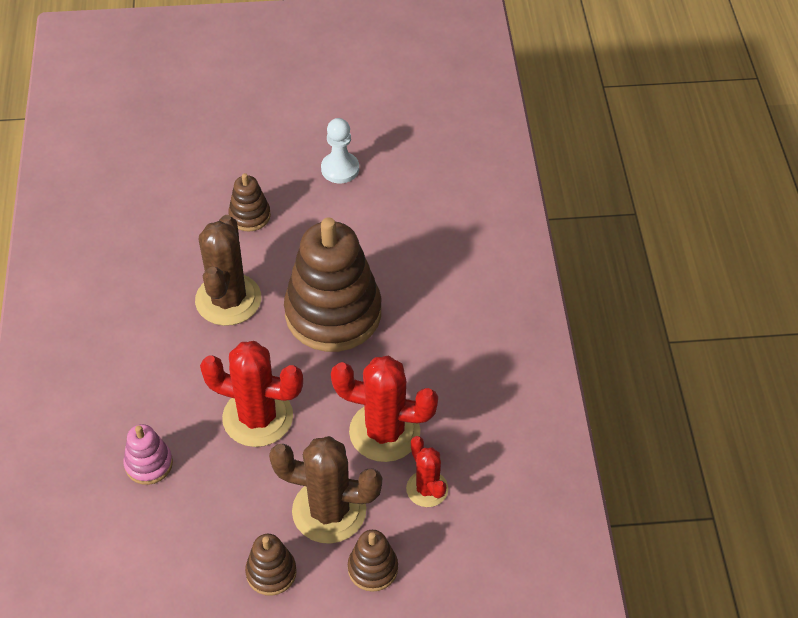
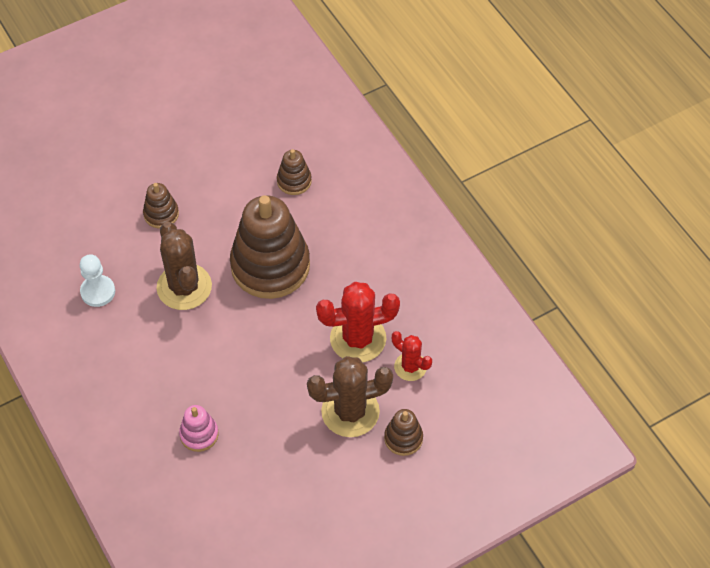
camera: 25 degrees left, 5 degrees up
(258, 417) = (259, 366): red cactus -> none
(271, 572) = (334, 472): brown stacking toy -> brown stacking toy (294, 181)
(340, 169) = (210, 149): white pawn -> white pawn (98, 292)

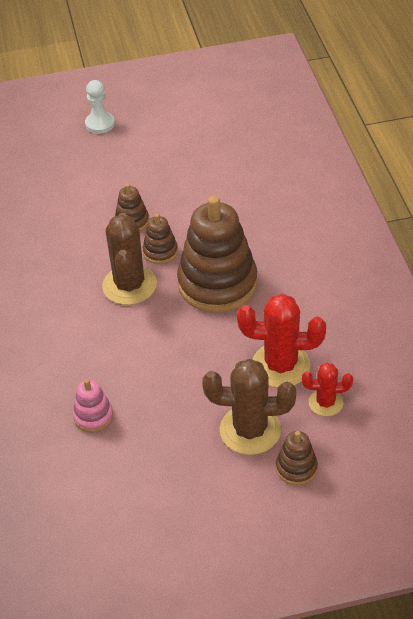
camera: 20 degrees right, 10 degrees down
(98, 292) = (49, 273): white pawn -> white pawn (100, 124)
(294, 181) = (266, 218): brown stacking toy -> brown stacking toy (160, 252)
(410, 367) = (325, 402): red cactus -> red cactus turned 60 degrees counterclockwise

